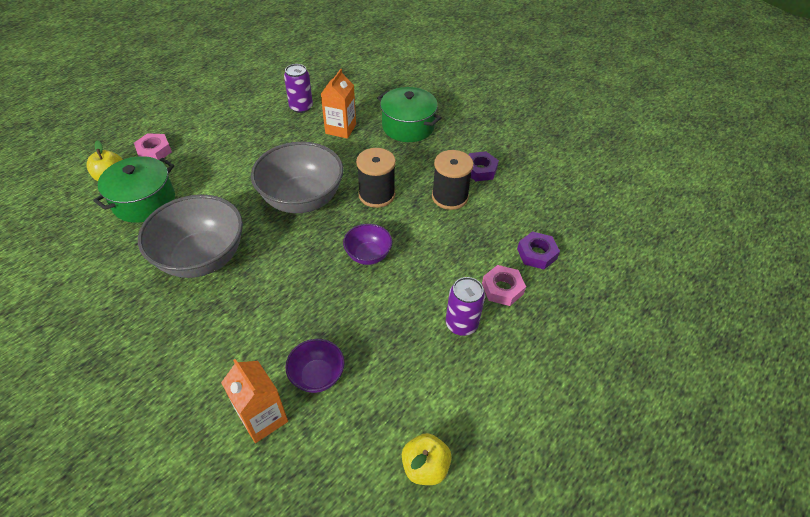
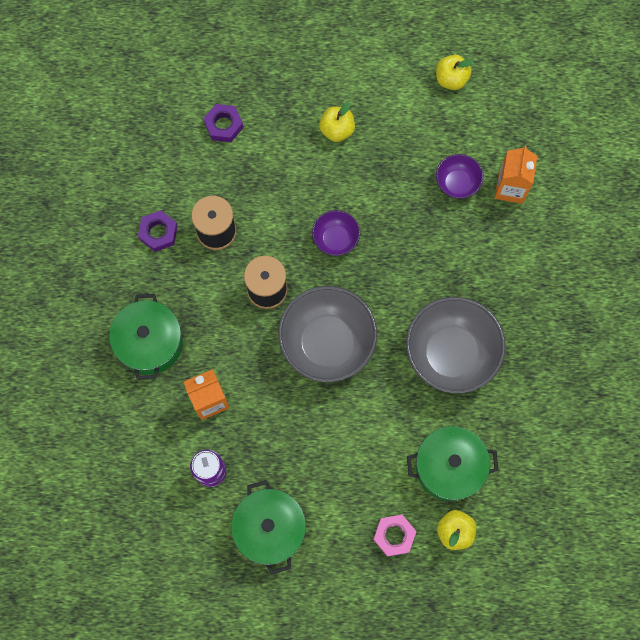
camera: 130 degrees left, 25 degrees up
(239, 109) = (270, 528): none -> green pot
(461, 324) = (337, 130): purple can -> yellow apple
(502, 289) = (281, 126): pink nut -> none

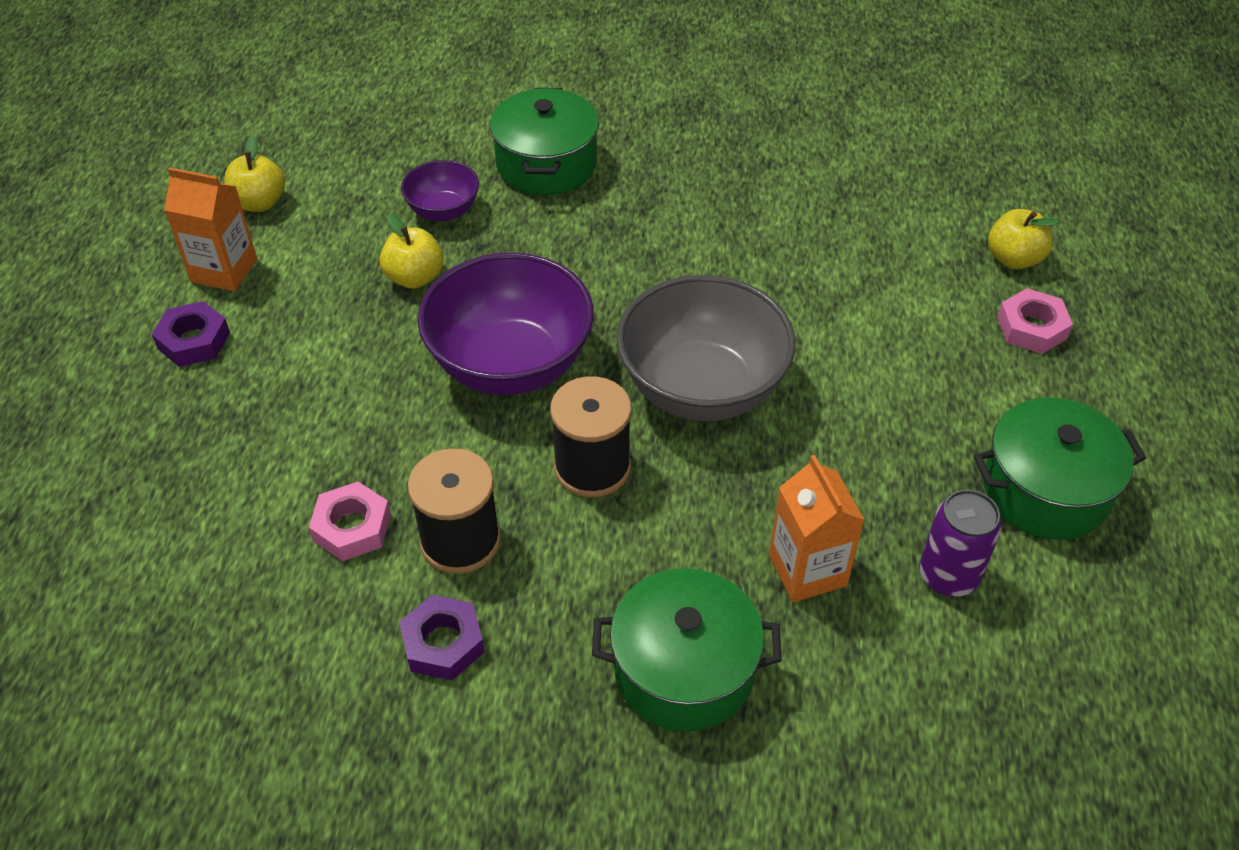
camera: 85 degrees left, 25 degrees down
(221, 179) = (352, 527): none -> pink nut
(223, 125) = (236, 516): purple nut -> purple nut (194, 341)
(335, 239) = (510, 364): purple bowl -> purple bowl, size x1.97
(337, 130) = (303, 348): yellow apple -> yellow apple (414, 277)
(449, 466) = (912, 257): green pot -> green pot (546, 164)
(450, 354) = (729, 240): grey bowl -> none
(510, 188) = (465, 156): orange carton -> orange carton (224, 270)

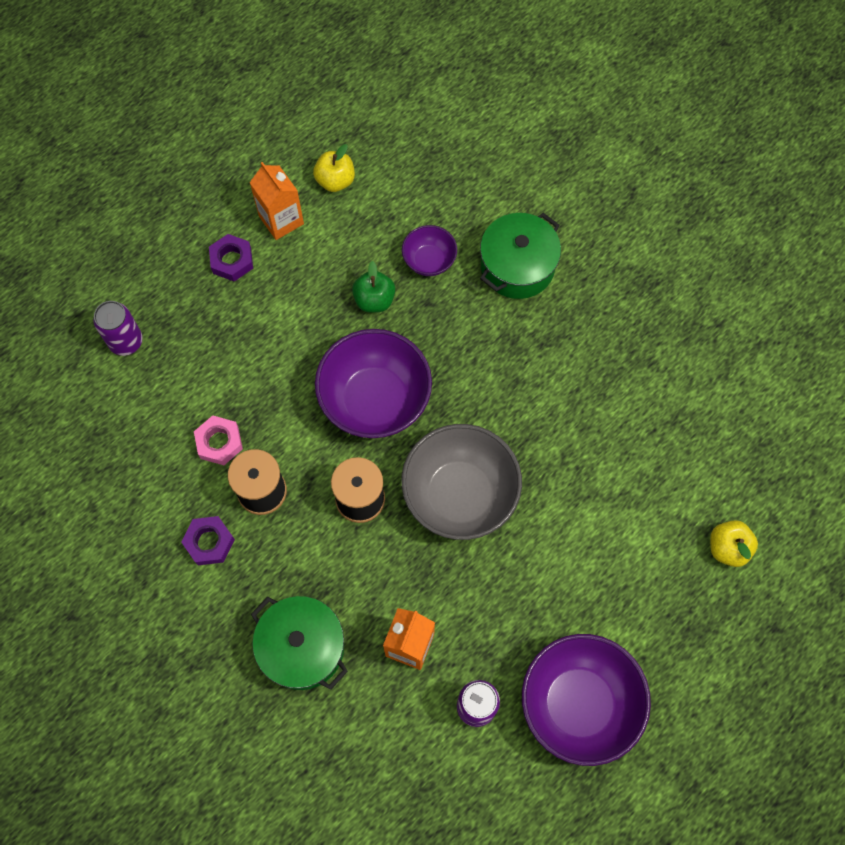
camera: 40 degrees right, 20 degrees up
(115, 503) = (126, 341): none -> purple can
(414, 277) = (374, 300): yellow apple -> green apple
(1031, 328) = (685, 602): pink nut -> none
(1045, 490) = (578, 704): green pot -> purple bowl

